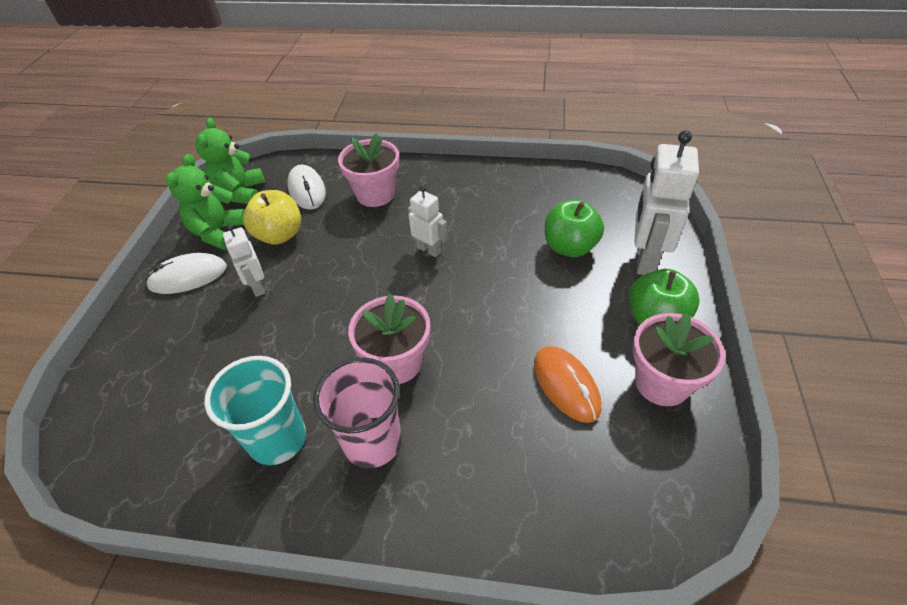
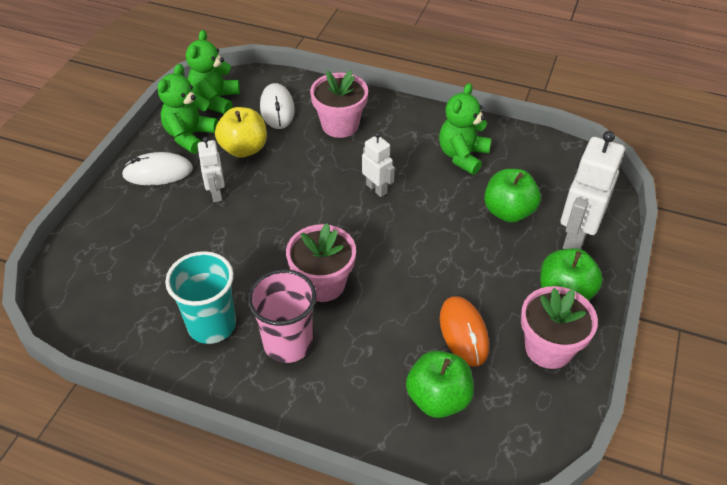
camera: 10 degrees right, 0 degrees up
(506, 201) = (462, 156): none -> green teddy bear
(562, 470) = (438, 398): none -> green apple

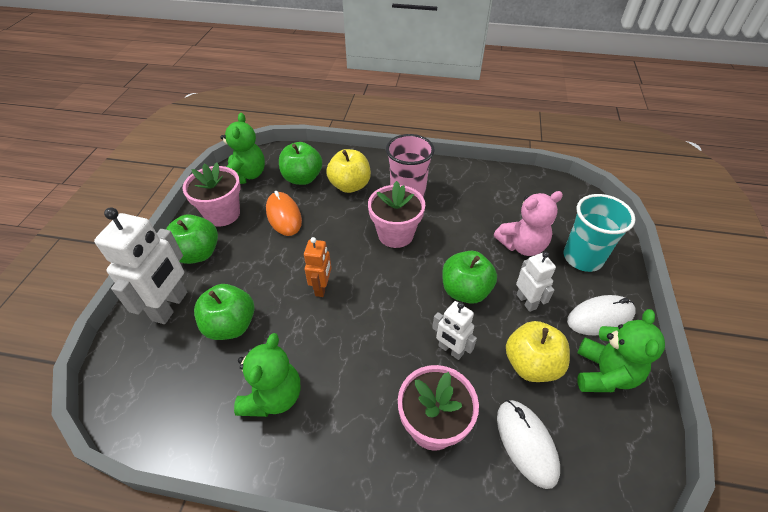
camera: 170 degrees right, 0 degrees up
(182, 248) = (522, 245): none -> pink teddy bear
(212, 325) = (465, 197): turquoise cup -> turquoise cup (582, 258)
(215, 100) = (616, 445): green teddy bear -> green teddy bear (246, 175)
(270, 211) = (465, 291): none -> green apple
(367, 371) = (350, 185): none -> yellow apple
(377, 189) = (368, 332): white robot -> white robot (450, 350)
(417, 234) = (322, 287): none -> orange robot

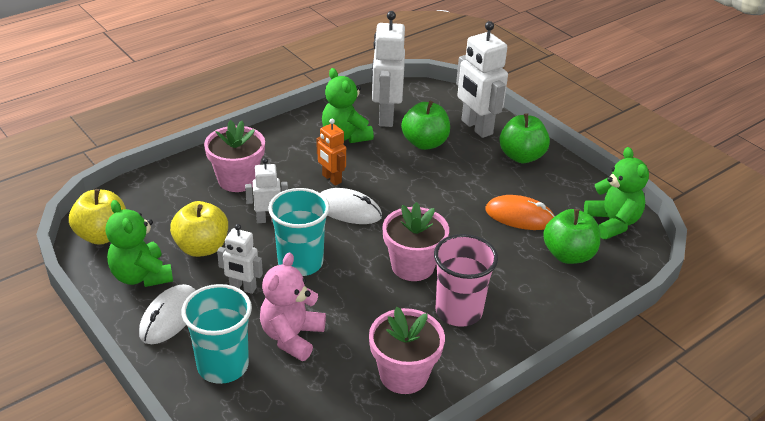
camera: 130 degrees right, 10 degrees down
(205, 389) = (385, 117): none -> white robot
(222, 214) = (562, 186): pink flower pot -> pink flower pot (403, 375)
(246, 175) = (612, 223): green teddy bear -> green teddy bear turned 150 degrees counterclockwise
(322, 287) = (406, 195): orange robot -> orange robot (331, 179)
(350, 185) = (519, 279): yellow apple -> yellow apple (102, 235)
(465, 291) = (300, 262): green apple -> turquoise cup
(526, 443) = (171, 206): white mouse -> white mouse (348, 210)

